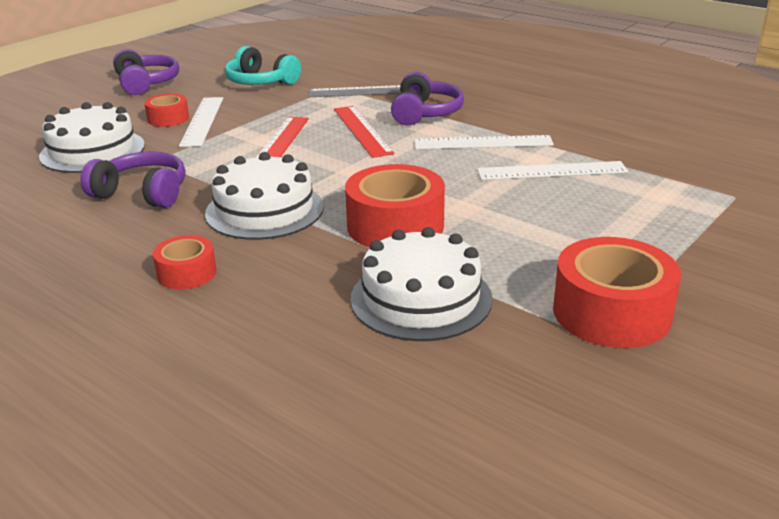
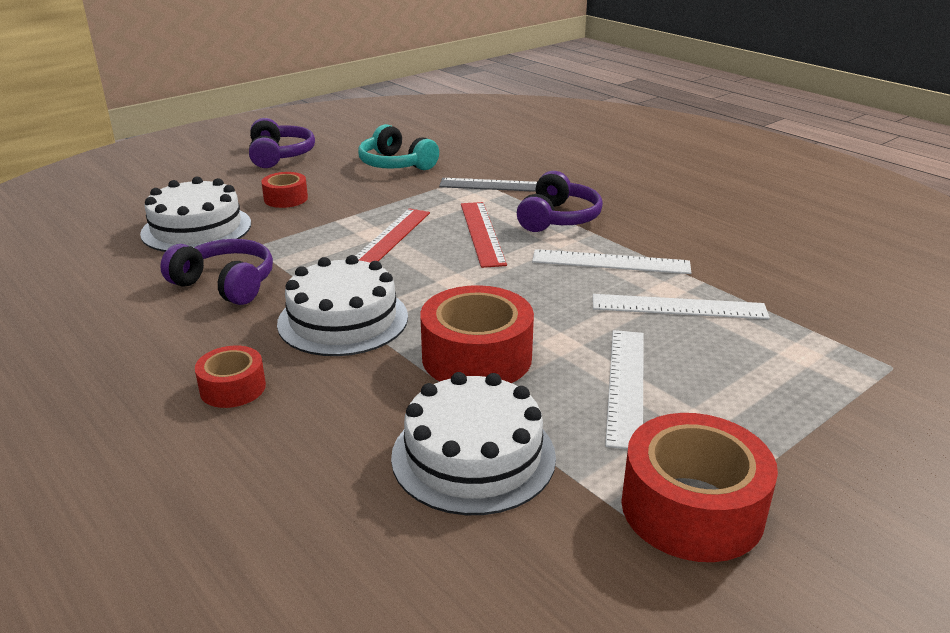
camera: 10 degrees right, 0 degrees up
(202, 121) = (319, 205): white ruler -> white ruler (626, 385)

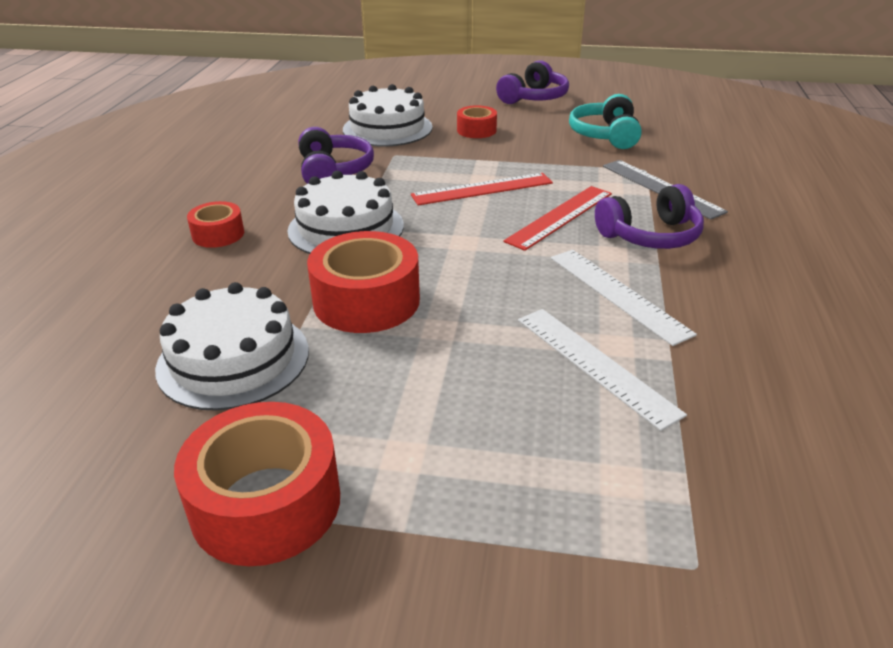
camera: 50 degrees right, 5 degrees up
(626, 385) = (416, 389): white ruler -> none

